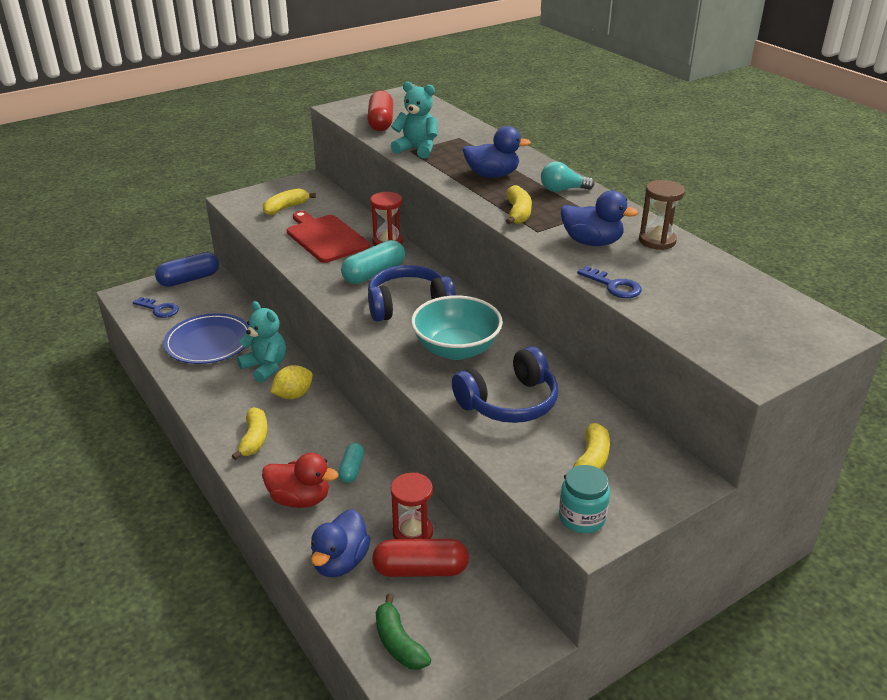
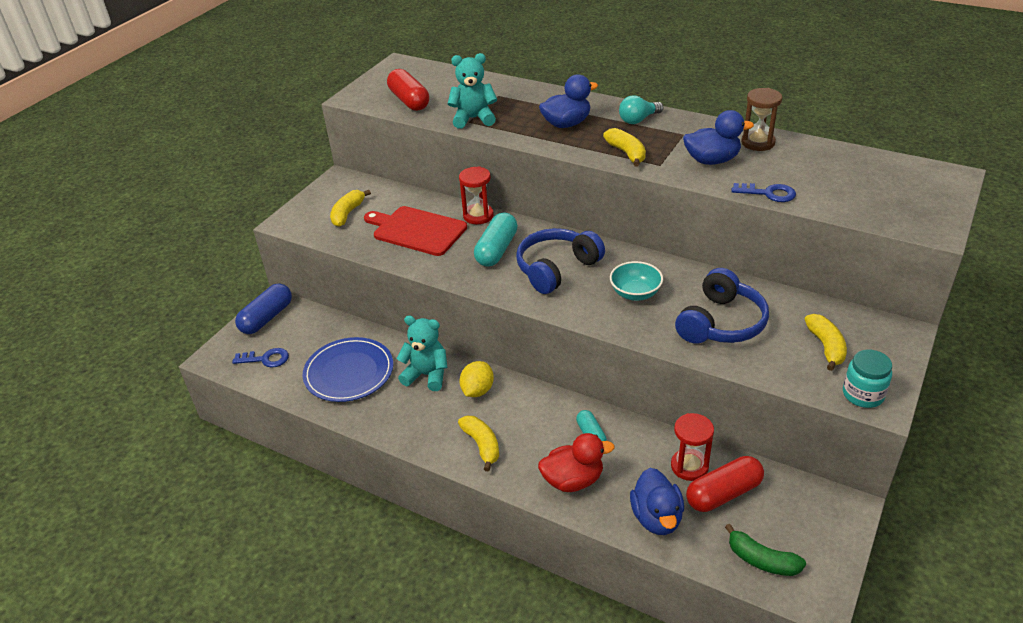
camera: 25 degrees left, 5 degrees up
(456, 349) = (635, 293): turquoise bowl -> turquoise bowl, size x0.62

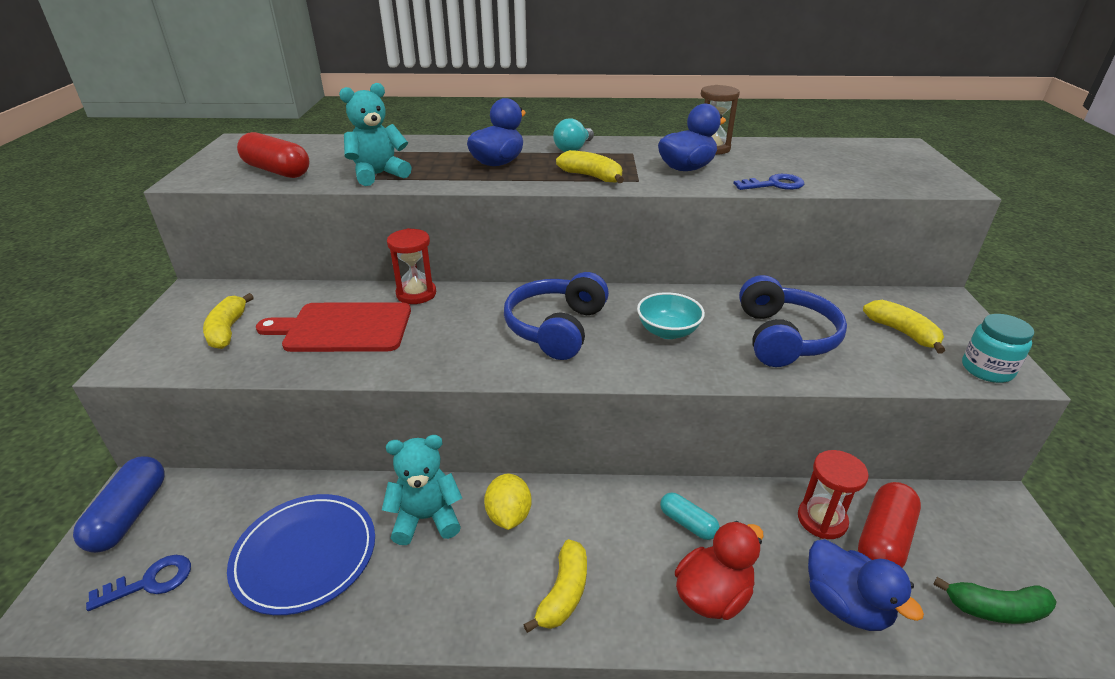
camera: 30 degrees left, 5 degrees down
(482, 445) = (563, 593): yellow banana -> yellow banana turned 75 degrees clockwise
(496, 250) = (467, 325): turquoise capsule -> none

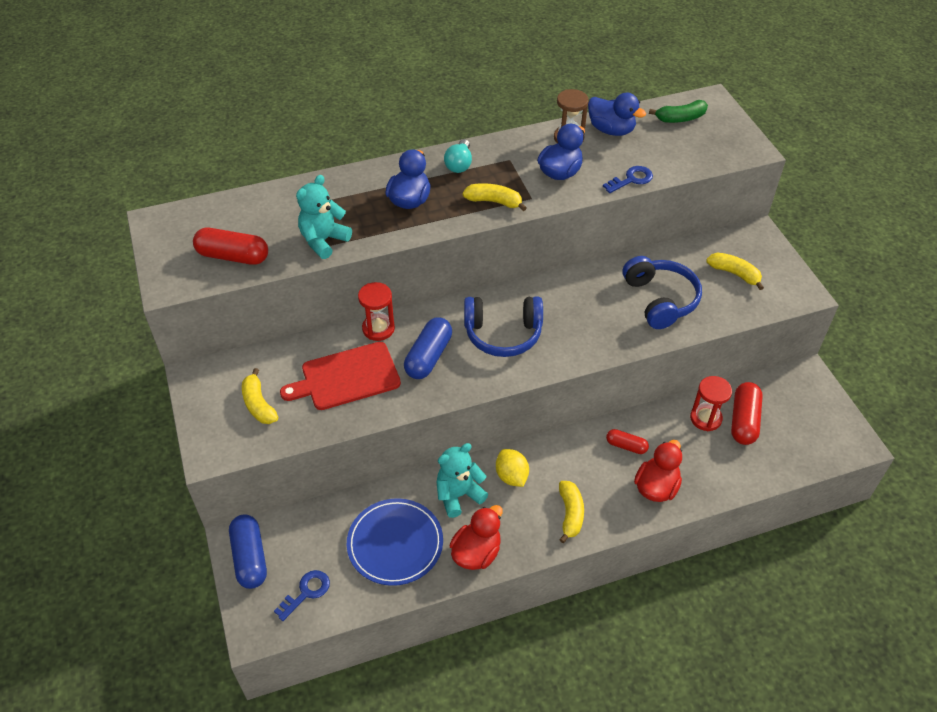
camera: 20 degrees left, 15 degrees up
(400, 605) = (476, 552): none -> red duck
(451, 330) = (428, 356): none -> blue capsule
(556, 328) = (503, 334): blue headphones -> blue headphones turned 90 degrees counterclockwise
(668, 331) = (581, 315): turquoise bowl -> none
(687, 523) = (626, 446): turquoise capsule -> red capsule
(845, 605) = (730, 469): blue duck -> blue duck (611, 130)
(987, 369) = (790, 293): turquoise jar -> none
(995, 609) = (809, 446): green banana -> green banana (680, 118)

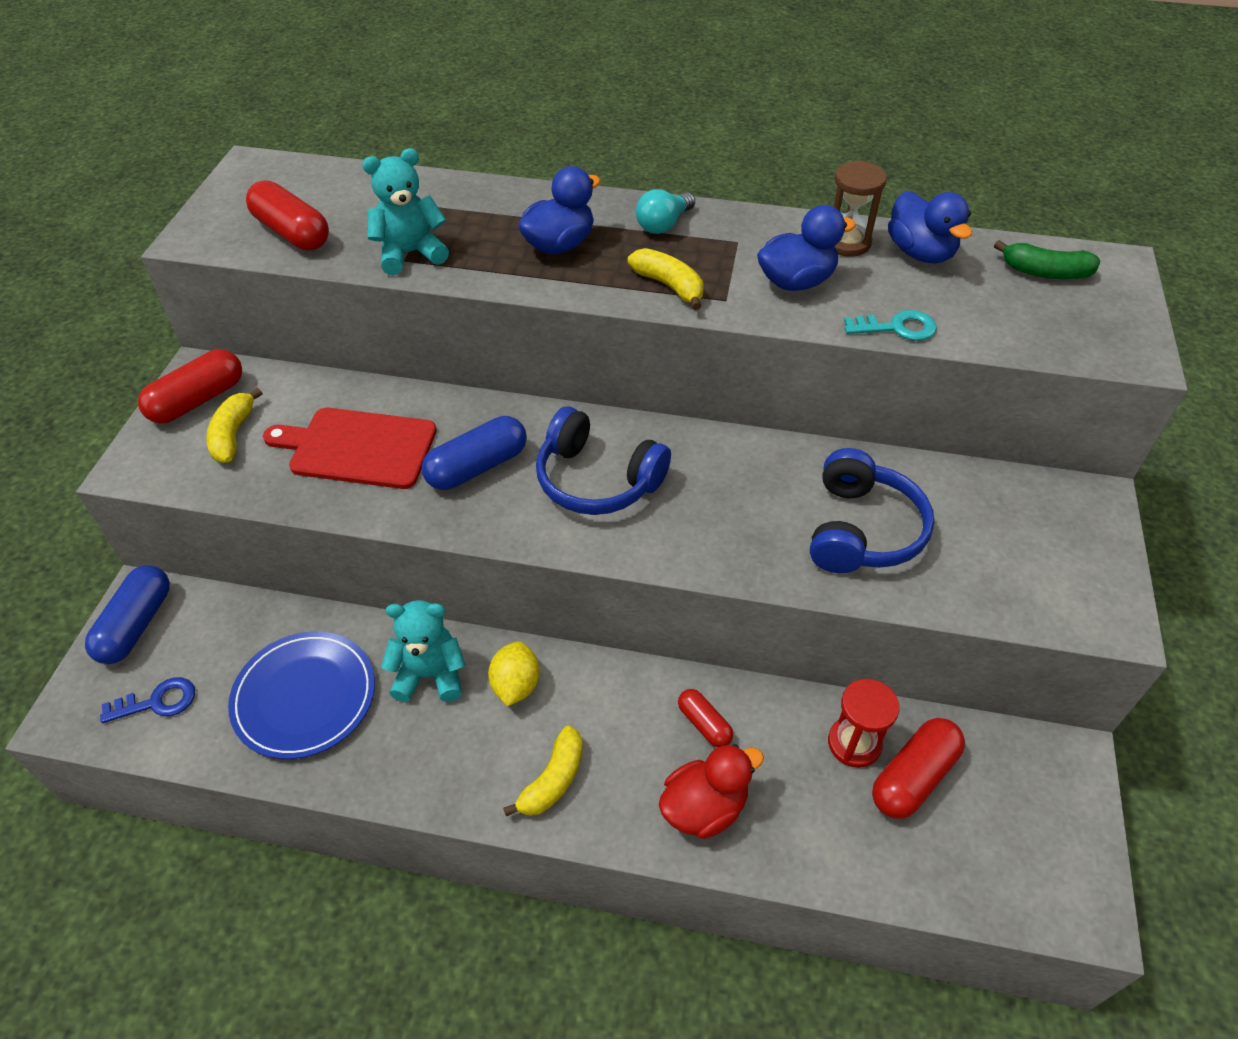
camera: 30 degrees right, 0 degrees up
(213, 394) = (198, 400): none -> red capsule
(378, 328) = (446, 405): red hourglass -> none
(476, 552) = (390, 765): red duck -> none
(631, 179) = (897, 328): blue key -> turquoise key
(734, 274) = (1012, 542): yellow banana -> none

